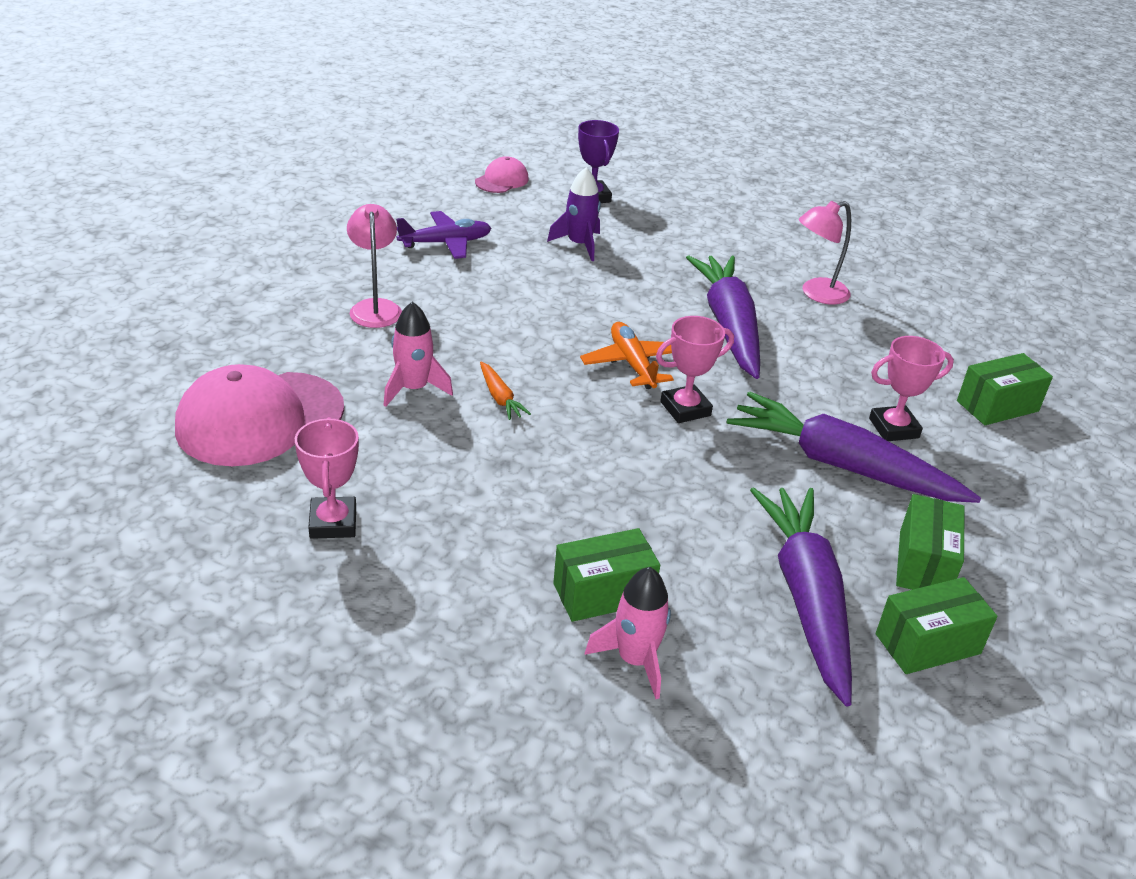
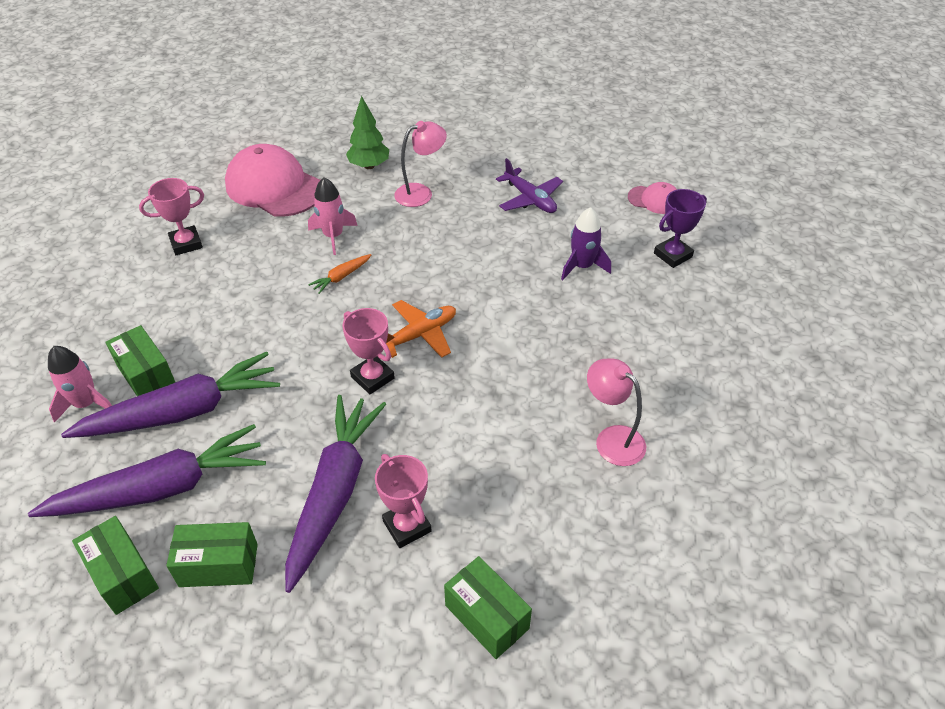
camera: 75 degrees right, 10 degrees up
(281, 332) = (369, 166): none -> green tree
(728, 326) = (512, 383): purple carrot -> purple carrot (183, 411)

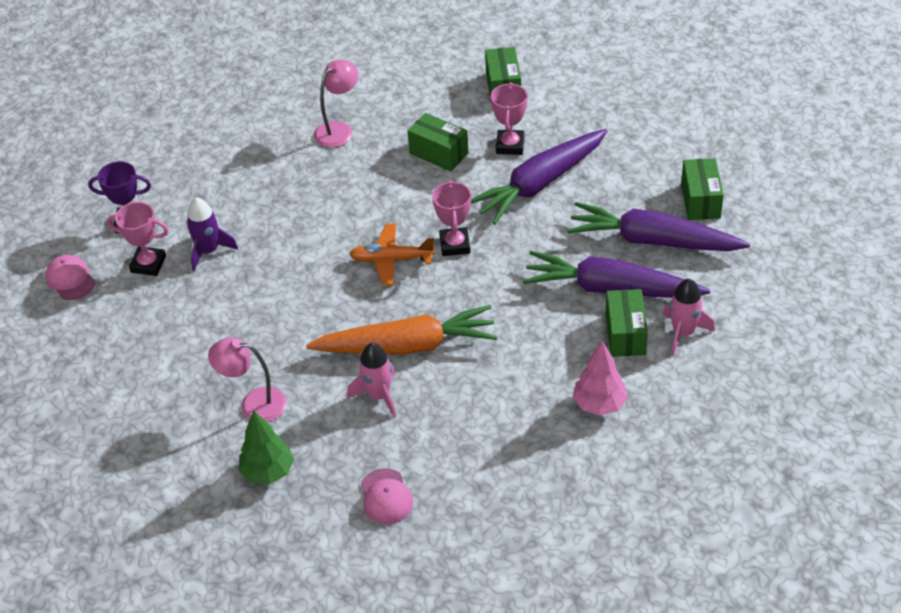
camera: 140 degrees left, 0 degrees up
(142, 308) = (599, 404): none -> pink tree
(186, 243) = (521, 464): pink trophy -> pink trophy (148, 264)
(219, 565) = (638, 178): green box -> green box (438, 153)
(274, 187) = (386, 497): pink cap -> pink cap, size x0.49
(341, 277) = (407, 345): orange carrot -> orange carrot, size x2.45
(530, 199) = (168, 339): purple plane -> none
(612, 439) = (339, 130): pink lamp -> pink lamp turned 135 degrees counterclockwise

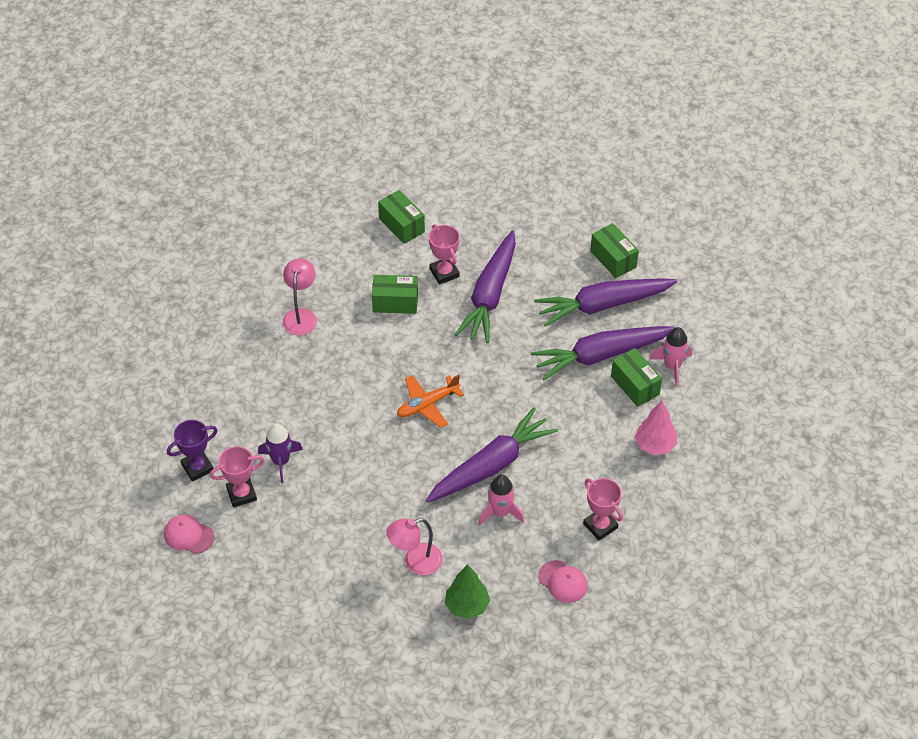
camera: 35 degrees left, 5 degrees up
(407, 345) = (491, 465): orange carrot -> purple carrot
(455, 245) = (465, 371): pink trophy -> pink trophy (600, 526)

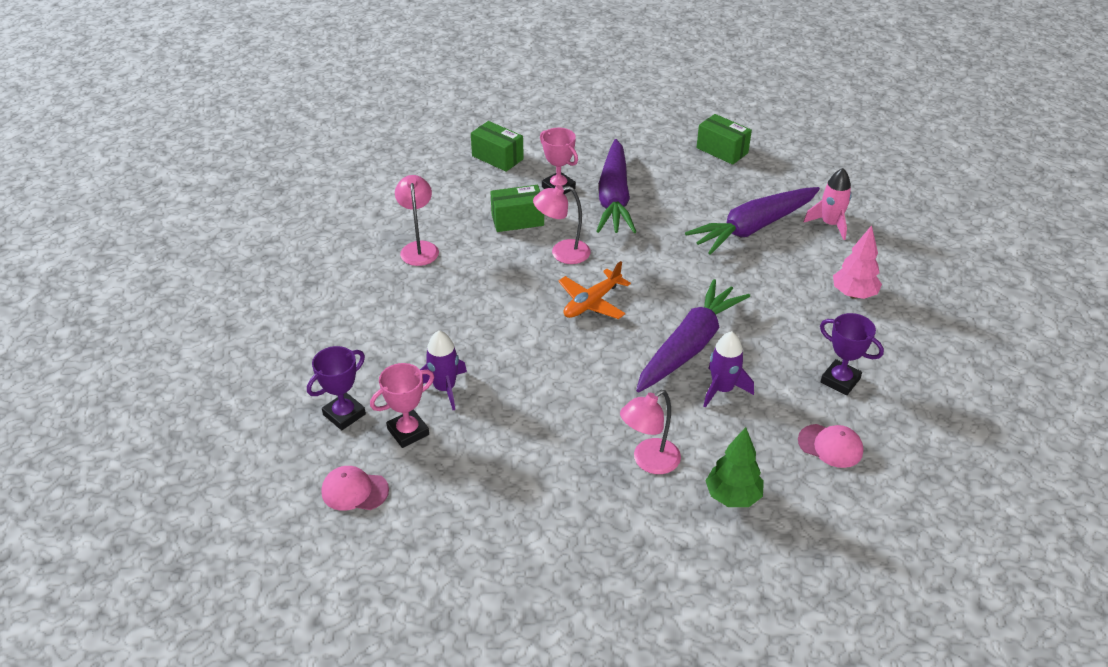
camera: 15 degrees left, 10 degrees down
(421, 347) = (562, 253): none -> pink lamp
(500, 512) = (722, 389): pink rocket -> purple rocket
(600, 526) = (840, 380): pink trophy -> purple trophy
(603, 305) = (732, 187): purple carrot -> none
(635, 385) = (802, 246): green box -> none

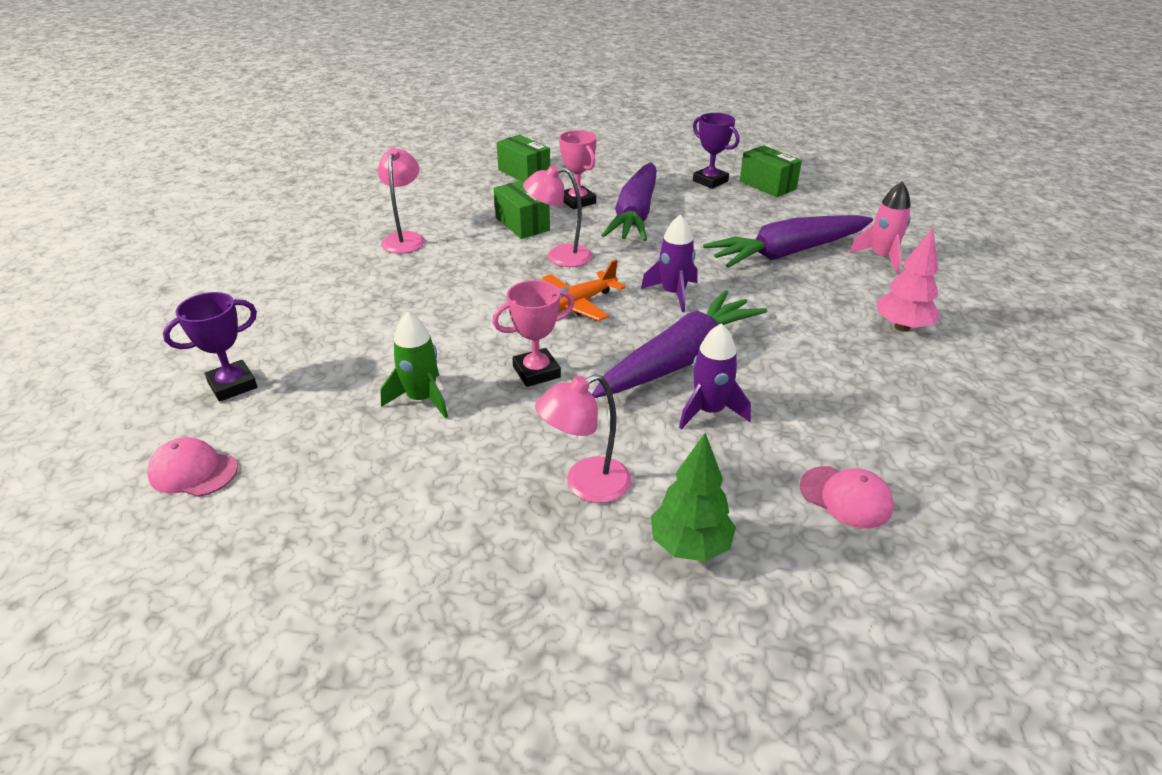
camera: 10 degrees right, 5 degrees down
(408, 432) = (296, 412): pink trophy -> pink trophy (536, 372)
(444, 388) = (364, 371): purple rocket -> purple rocket (673, 294)
(501, 407) = (422, 399): none -> green rocket
(517, 220) = (522, 224): green box -> green box turned 60 degrees clockwise
(840, 380) = (871, 418): purple trophy -> purple trophy (710, 181)

